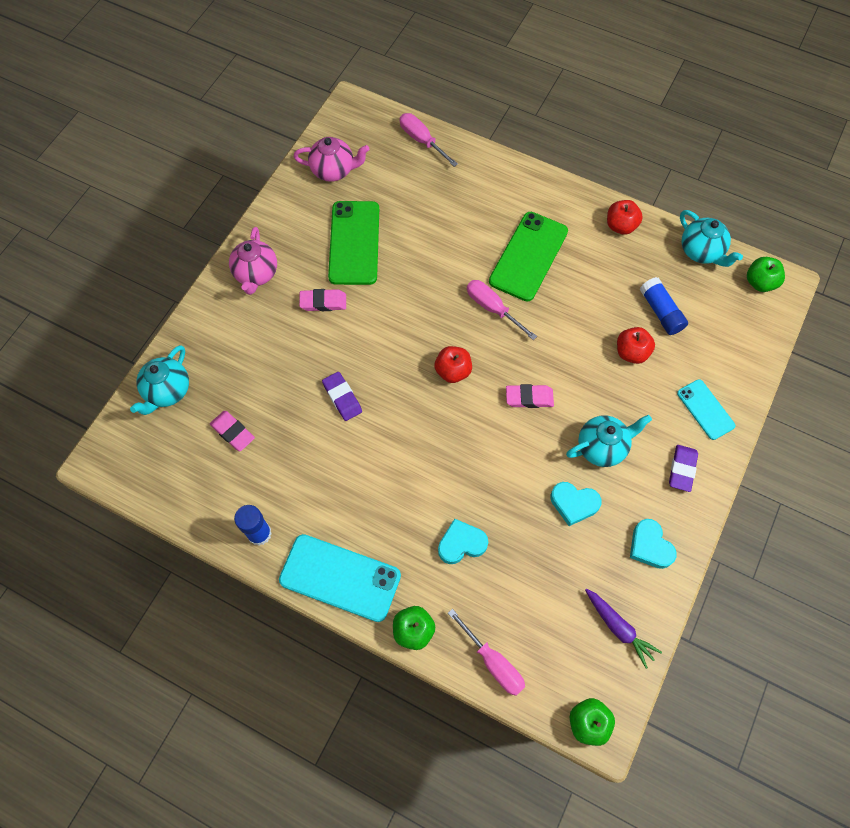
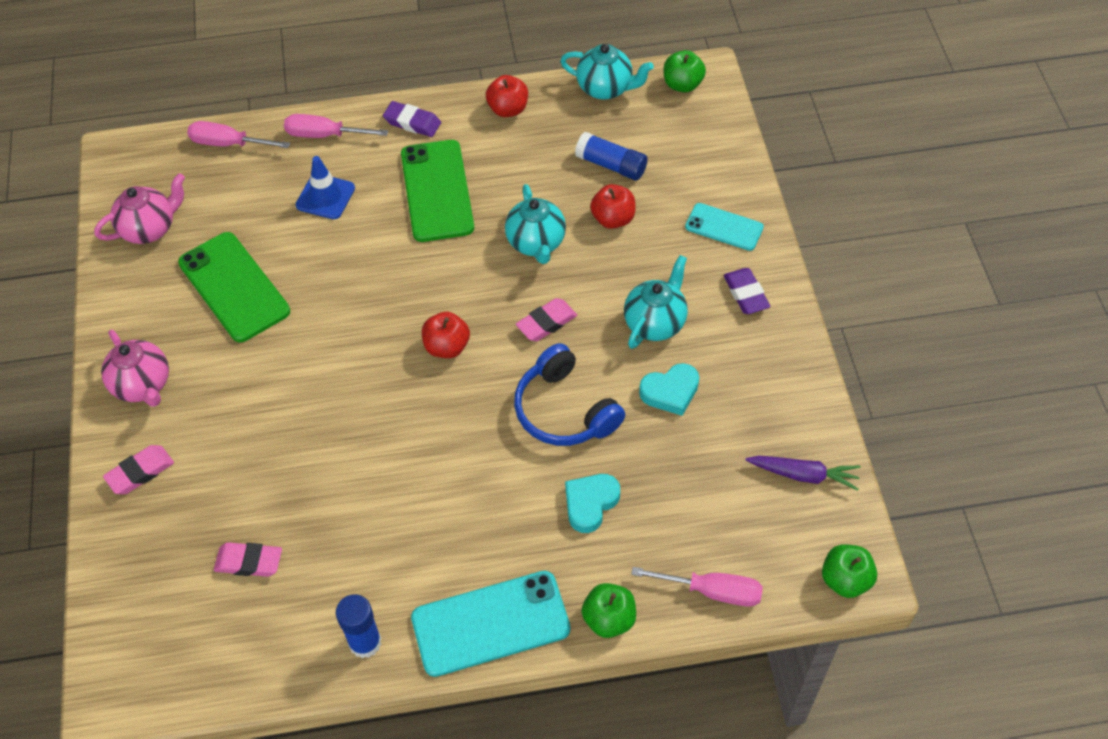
camera: 35 degrees left, 10 degrees down
(167, 391) = (133, 571): turquoise teapot -> turquoise teapot (536, 243)
(323, 302) = (247, 366): pink eraser -> pink eraser (140, 472)
(342, 398) = (347, 447): purple eraser -> purple eraser (412, 122)
(454, 215) = (325, 197): none -> blue traffic cone
(493, 308) = (440, 262): pink screwdriver -> pink screwdriver (325, 135)
(494, 467) = (565, 410): none -> blue headphones
(650, 546) = (772, 382): turquoise heart -> none

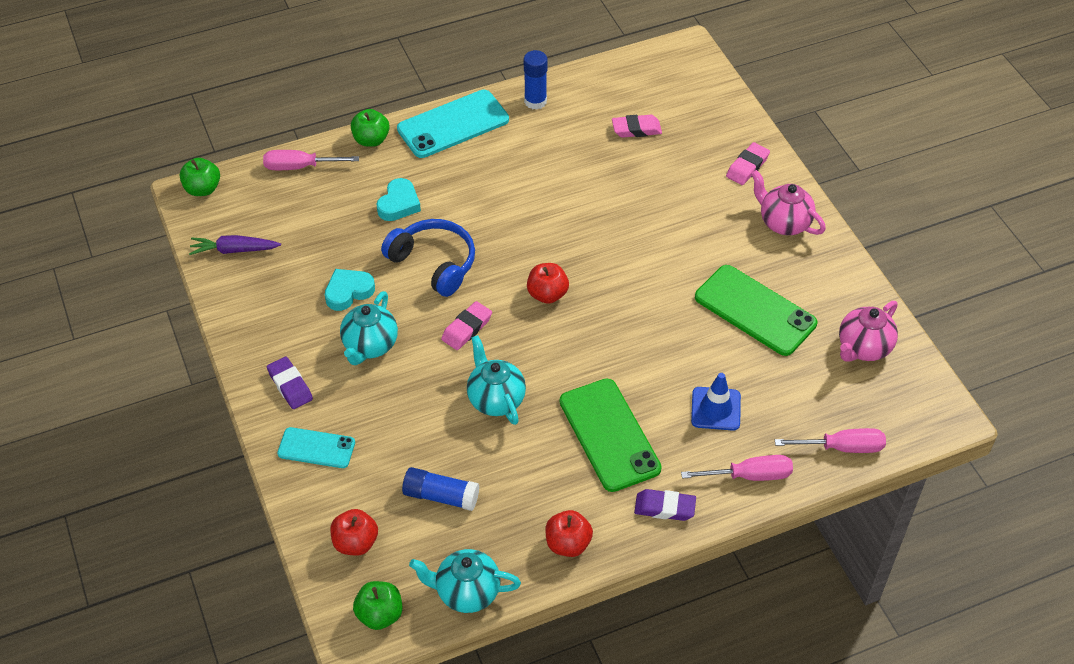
camera: 165 degrees right, 5 degrees down
(613, 219) = (427, 437): red apple -> red apple (355, 543)

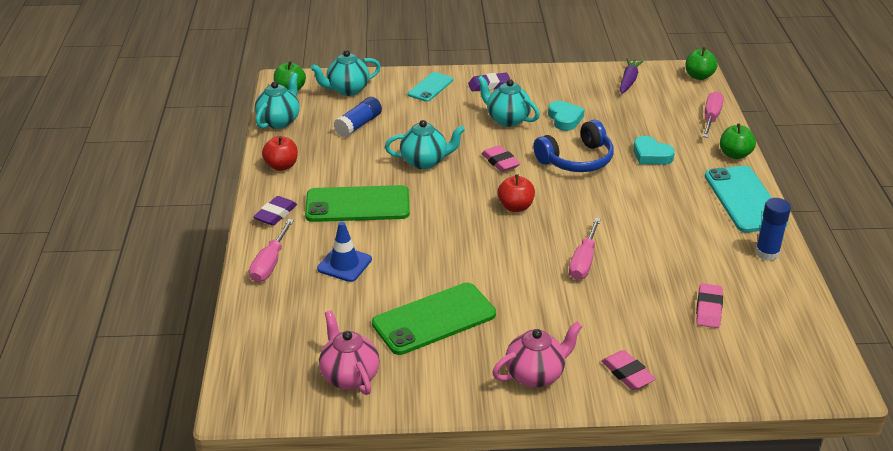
camera: 110 degrees right, 15 degrees down
(355, 543) = (347, 90): red apple -> turquoise teapot
(841, 447) = (257, 323): pink screwdriver -> pink screwdriver (583, 261)

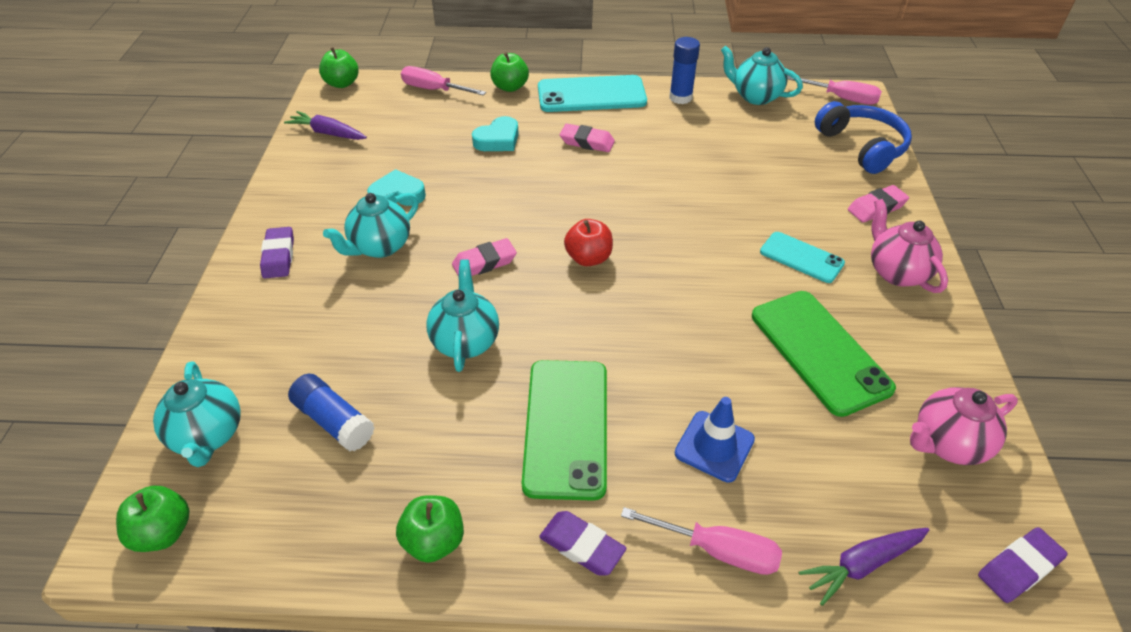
camera: 85 degrees left, 10 degrees up
(249, 393) = (1019, 568): none -> purple eraser
(257, 321) = (862, 564): none -> purple carrot
(279, 121) = (276, 550): turquoise teapot -> turquoise teapot (755, 96)
(281, 166) = (434, 541): red apple -> green apple
(430, 87) = (253, 322): turquoise phone -> turquoise phone (801, 257)
(576, 160) = (494, 196): blue headphones -> blue headphones (862, 147)
(583, 261) = (698, 214): pink screwdriver -> pink screwdriver (841, 98)
(708, 309) = (769, 144): pink eraser -> pink eraser (587, 142)

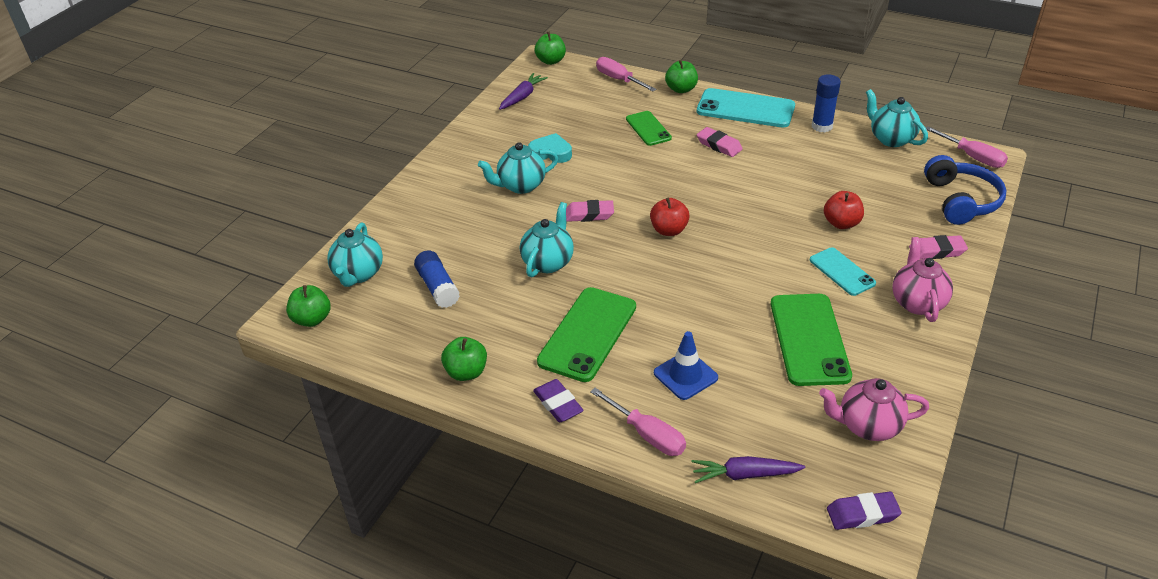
camera: 25 degrees right, 5 degrees down
(279, 256) = (449, 176): purple eraser -> none
(328, 133) = (522, 97): purple carrot -> purple carrot turned 75 degrees clockwise
(498, 140) = (648, 128): turquoise heart -> green phone
(766, 201) = (841, 223): none -> red apple

